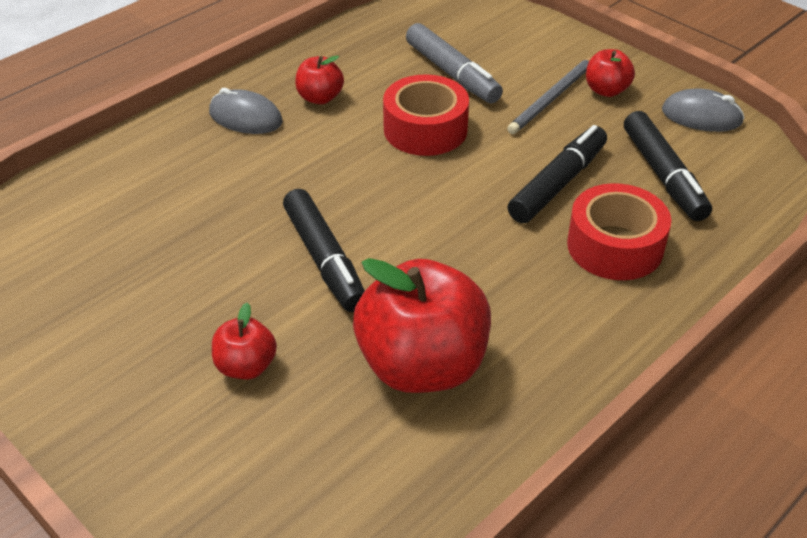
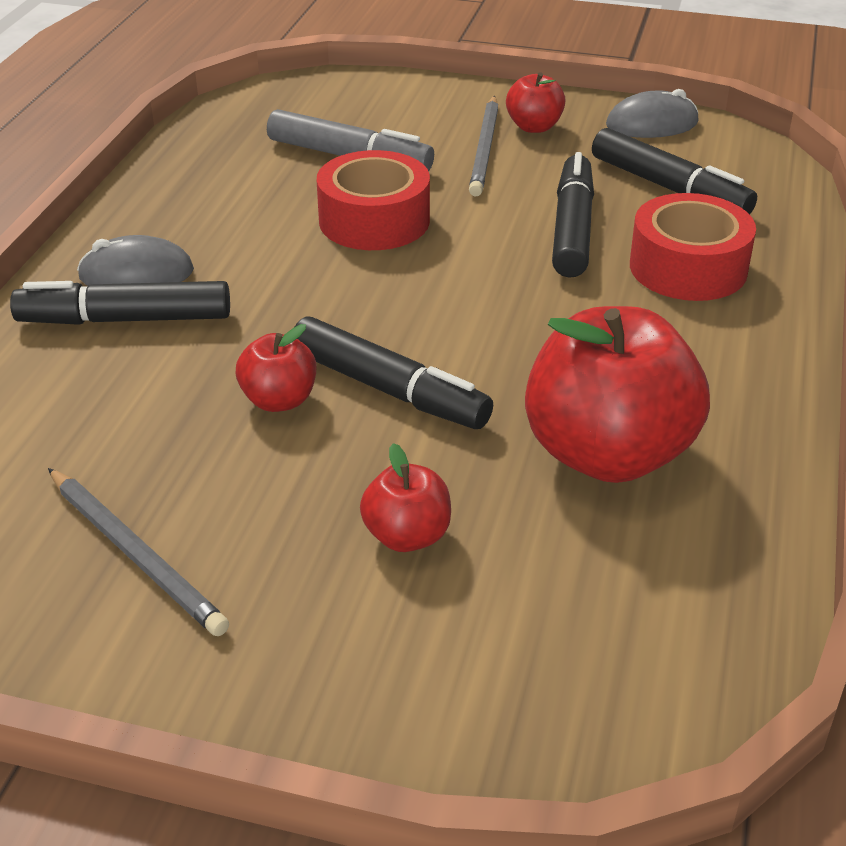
camera: 30 degrees left, 5 degrees down
(91, 308) = (135, 553): none -> grey pencil
(213, 148) = (125, 319): none -> black marker
(320, 98) = (213, 225): red apple -> red apple (279, 400)

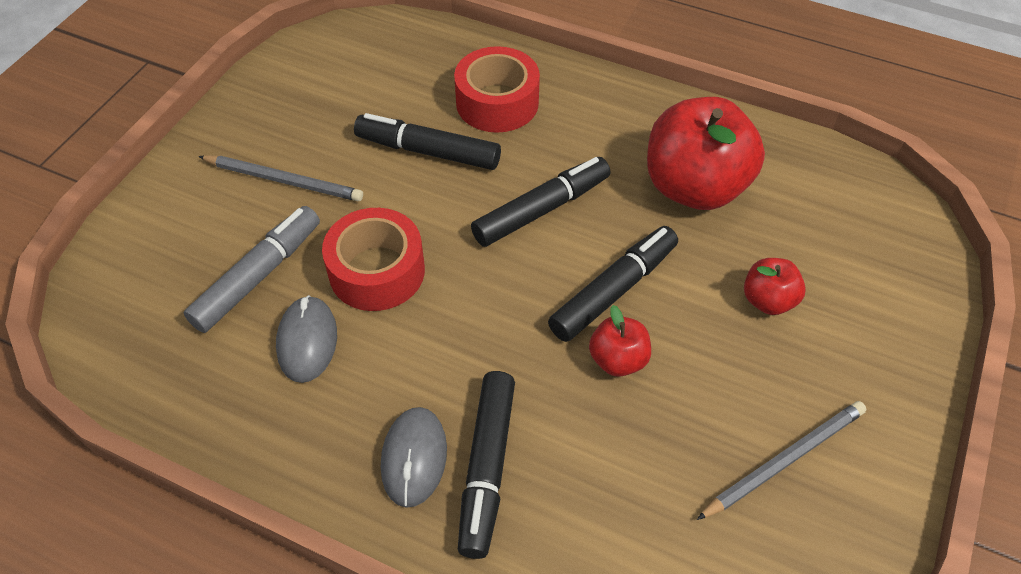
camera: 80 degrees left, 15 degrees up
(534, 127) = (259, 143): red apple -> none
(652, 124) = (286, 73): grey mouse -> grey mouse (307, 341)
(669, 188) = (388, 86): black marker -> black marker (541, 210)

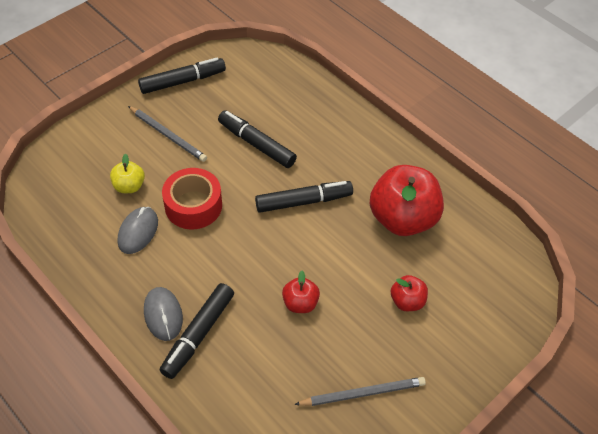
camera: 20 degrees right, 0 degrees up
(258, 276) = (129, 186): grey marker -> yellow apple
(414, 458) = (163, 315): grey mouse -> grey mouse turned 45 degrees counterclockwise
(497, 102) = (312, 127): red tape -> none
(613, 290) = (319, 263): black marker -> black marker (183, 81)

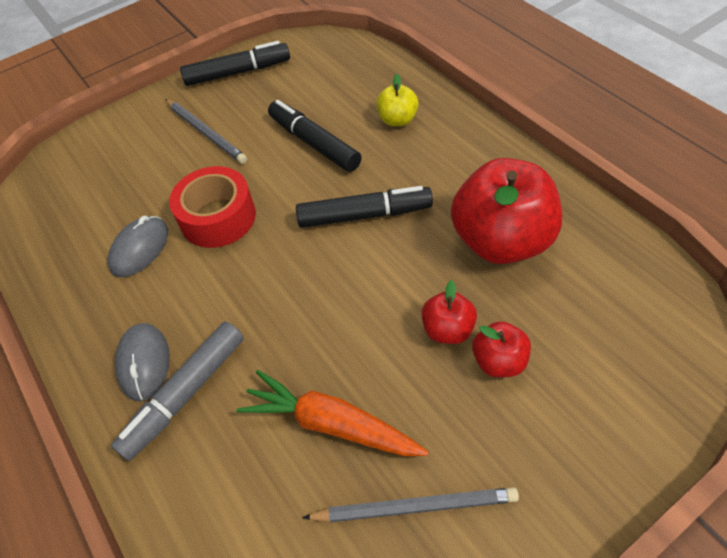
camera: 15 degrees right, 0 degrees up
(129, 186) = (144, 192): yellow apple -> yellow apple (397, 120)
(198, 334) = (185, 394): black marker -> grey marker
(300, 303) = (338, 356): red apple -> red apple (448, 330)
(302, 347) = (331, 424): none -> orange carrot

